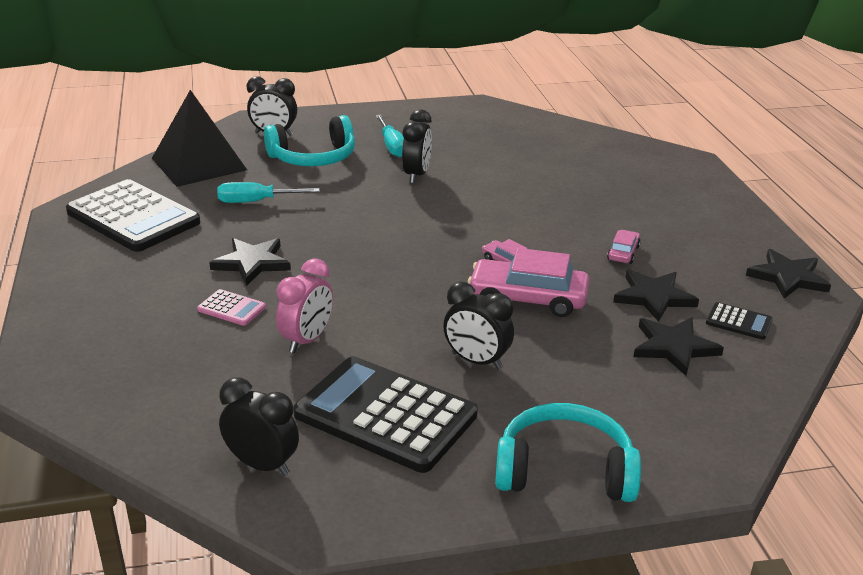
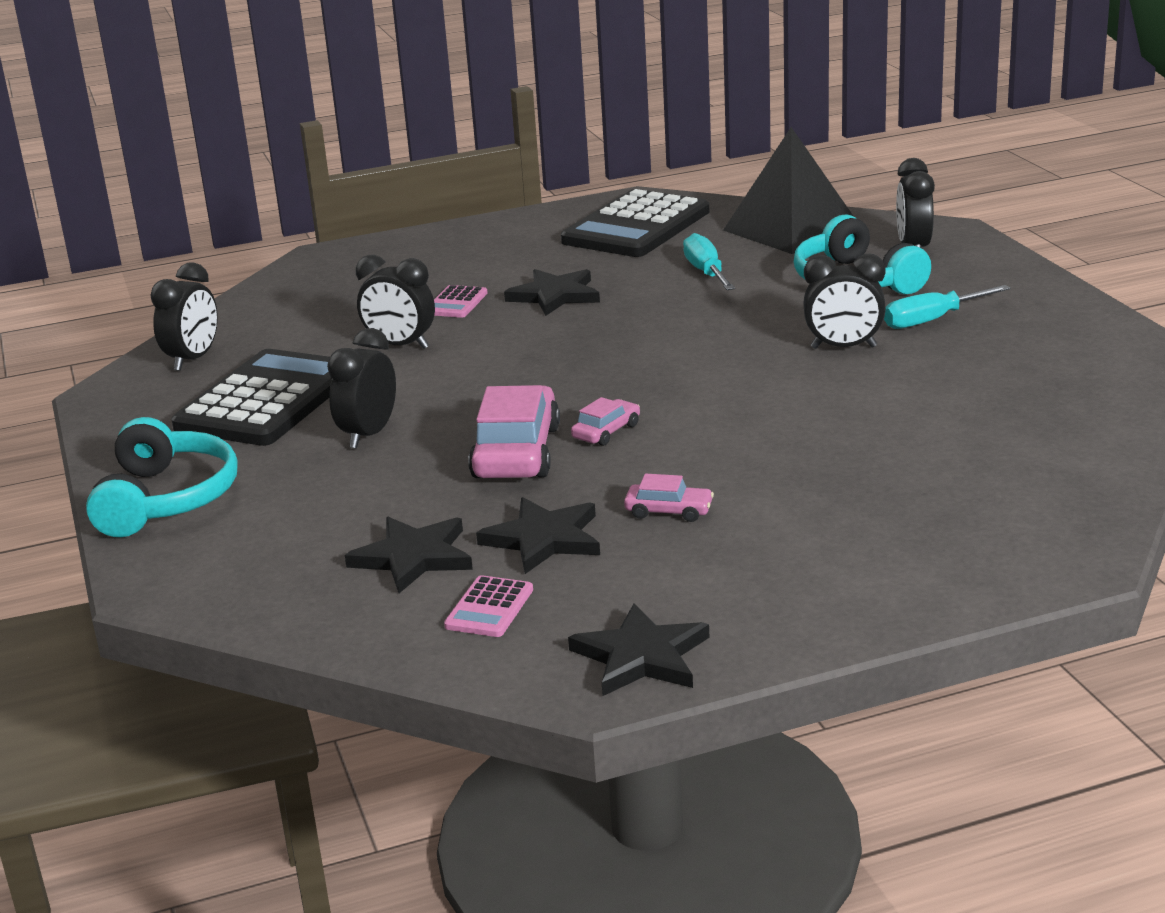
camera: 85 degrees right, 5 degrees down
(307, 340) = (400, 346): pink clock -> black clock
(738, 322) = (489, 608): black calculator -> pink calculator

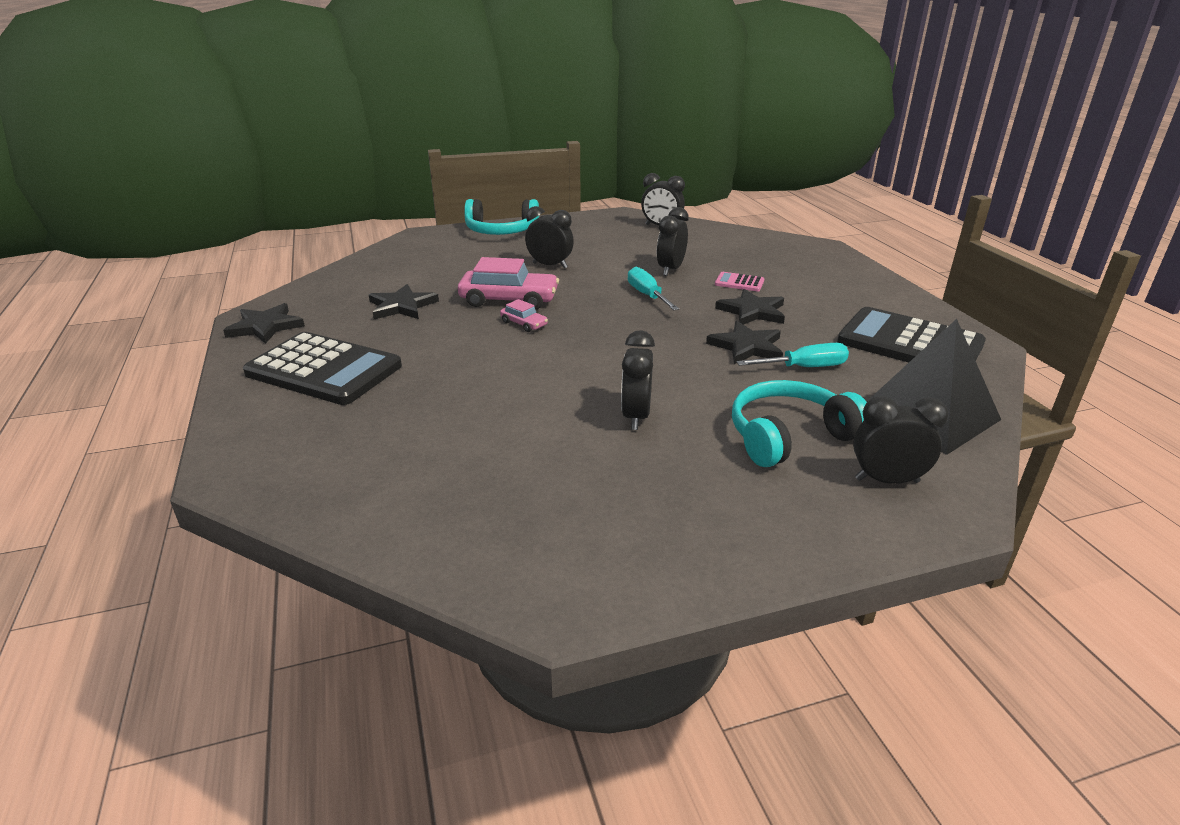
camera: 90 degrees right, 5 degrees up
(267, 400) = (603, 243): black calculator -> black calculator (324, 370)
(413, 557) = (407, 278): black star -> black star (747, 346)
(489, 608) = (344, 294): pink calculator -> none
(669, 511) = (409, 338): pink car -> none
(932, 320) = (689, 468): turquoise screwdriver -> turquoise screwdriver (647, 295)

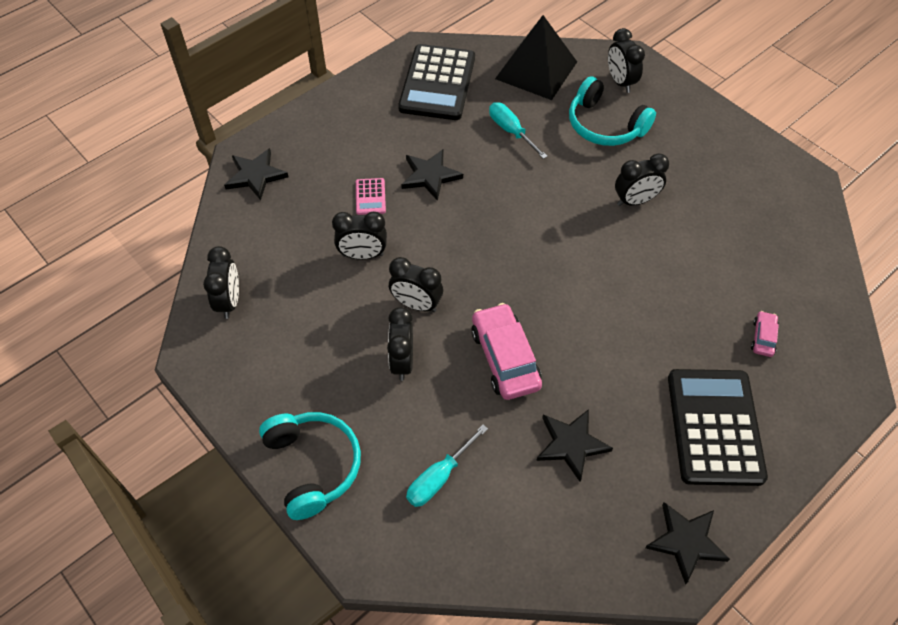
camera: 115 degrees left, 25 degrees up
(524, 324) = (546, 323): pink car -> pink car (763, 337)
(599, 279) = (416, 304): none -> black clock
(647, 295) = (435, 254): turquoise screwdriver -> turquoise screwdriver (439, 477)
(747, 346) = (497, 167): black star -> black star (256, 175)

